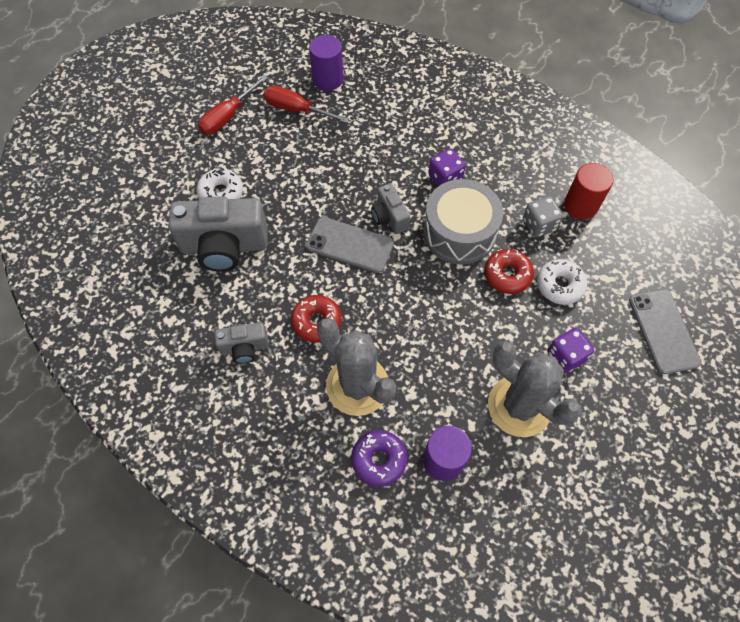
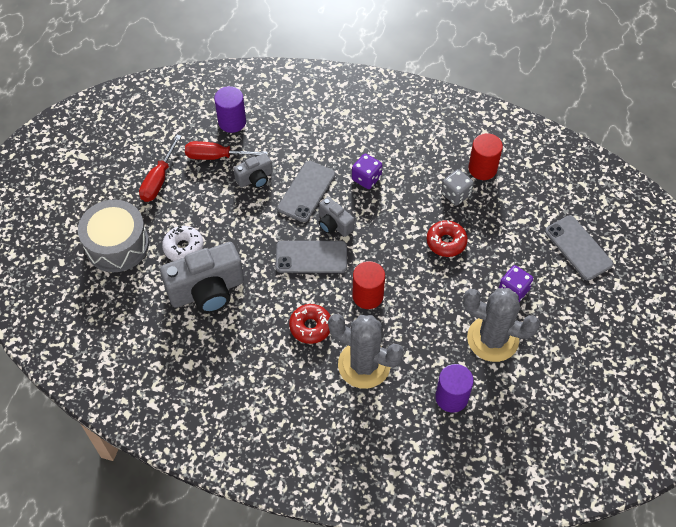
camera: 20 degrees left, 5 degrees down
(244, 348) = (261, 366): grey camera -> grey camera (255, 178)
(374, 173) = (306, 191): none -> grey phone
(379, 460) = (403, 413): purple donut -> none
(394, 307) = (367, 296): none -> red cylinder
(459, 232) = (395, 220): grey drum -> grey drum (117, 245)
(559, 285) = (489, 237): white donut -> none

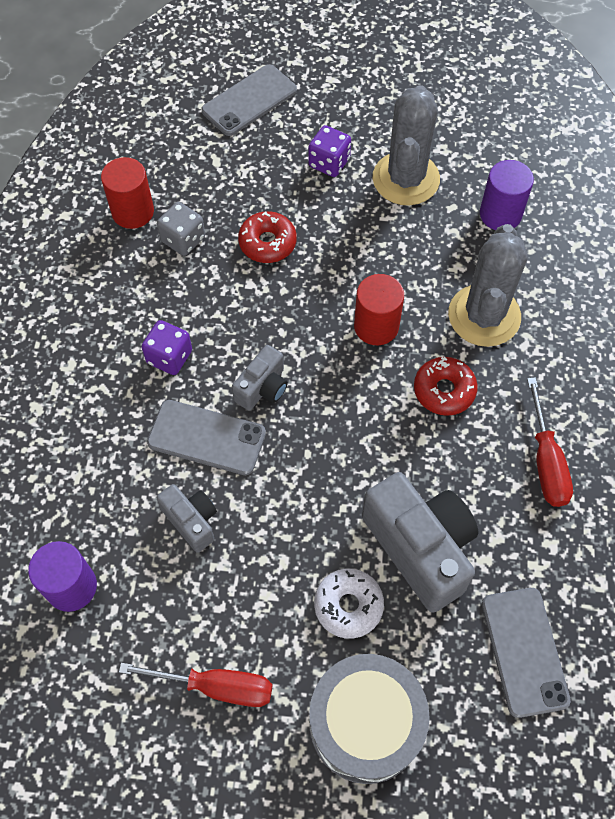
camera: 100 degrees left, 5 degrees up
(216, 156) = (152, 597): red screwdriver -> red screwdriver (546, 462)
(311, 257) = (327, 409): grey phone -> grey phone (524, 651)

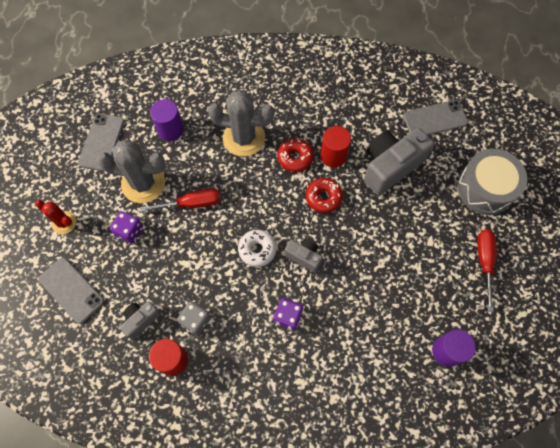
camera: 95 degrees left, 5 degrees up
(191, 521) = (395, 287): grey camera -> grey camera (141, 320)
(206, 438) = (341, 286): grey phone -> grey phone (102, 142)
(267, 243) = (196, 264): red donut -> red donut (323, 197)
(348, 605) = (428, 200): white donut -> white donut (257, 250)
(349, 89) = (64, 222): none -> red cactus
(376, 326) = (255, 195): red cylinder -> red cylinder (333, 156)
(546, 462) = (332, 108): red screwdriver -> red screwdriver (192, 203)

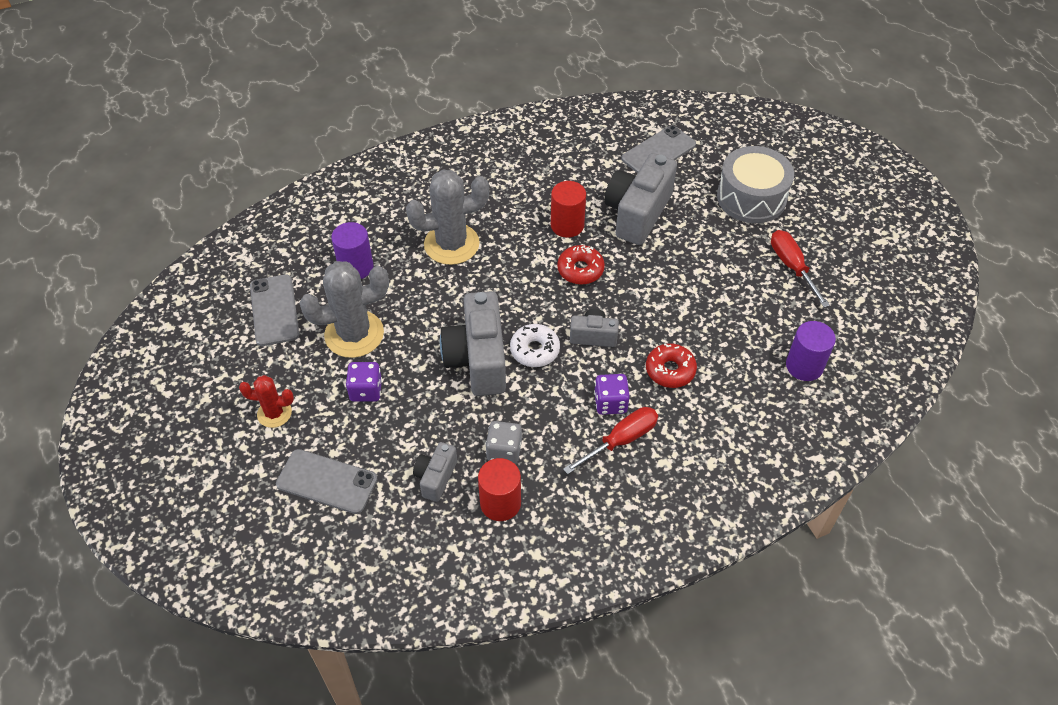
camera: 25 degrees left, 15 degrees down
(192, 203) = (428, 332): red screwdriver -> red screwdriver (621, 440)
(214, 240) = (477, 359): none -> grey camera
(295, 158) = (524, 242): red donut -> red donut (670, 370)

